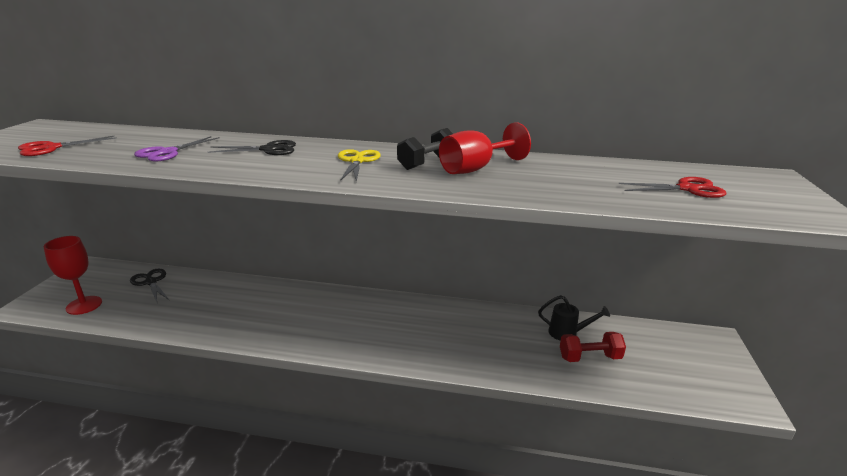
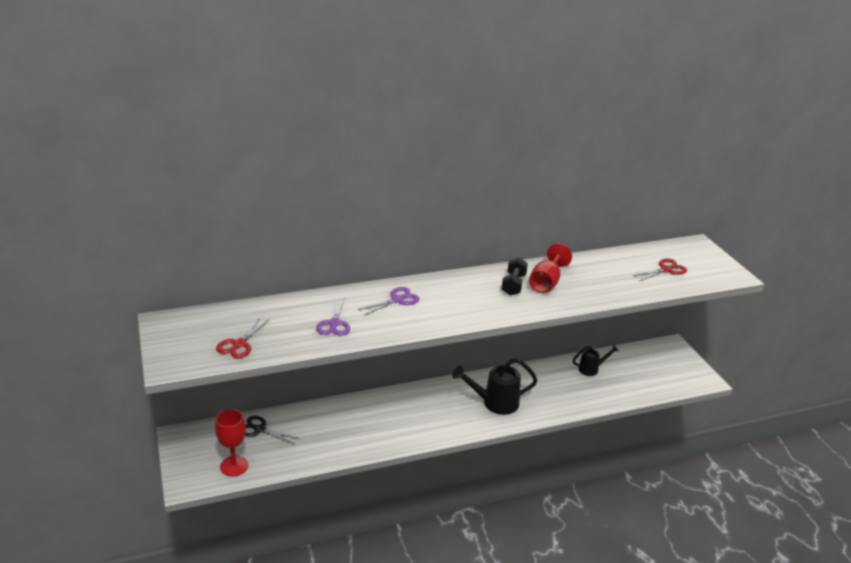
camera: 30 degrees left, 5 degrees up
(269, 149) = (397, 300): black scissors -> purple scissors
(357, 161) = (470, 295): yellow scissors -> none
(405, 332) = (495, 403): none -> black watering can
(589, 357) = (614, 382): red dumbbell -> none

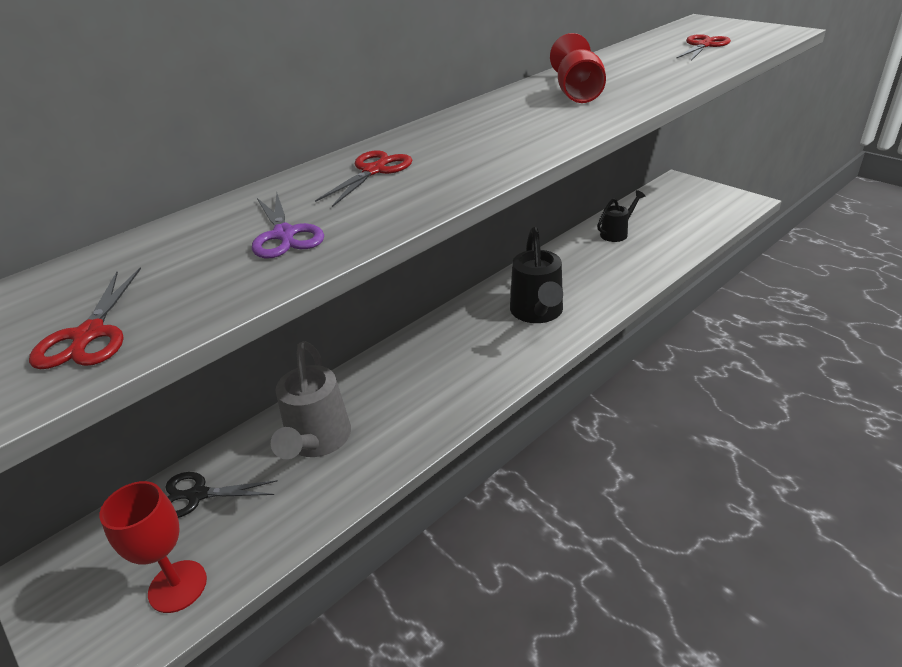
camera: 20 degrees left, 5 degrees up
(328, 426) = (317, 441): none -> grey watering can
(397, 300) = (374, 171): purple scissors -> red scissors
(495, 403) = (537, 313): black watering can -> black watering can turned 60 degrees counterclockwise
(513, 285) = (535, 107): black dumbbell -> none

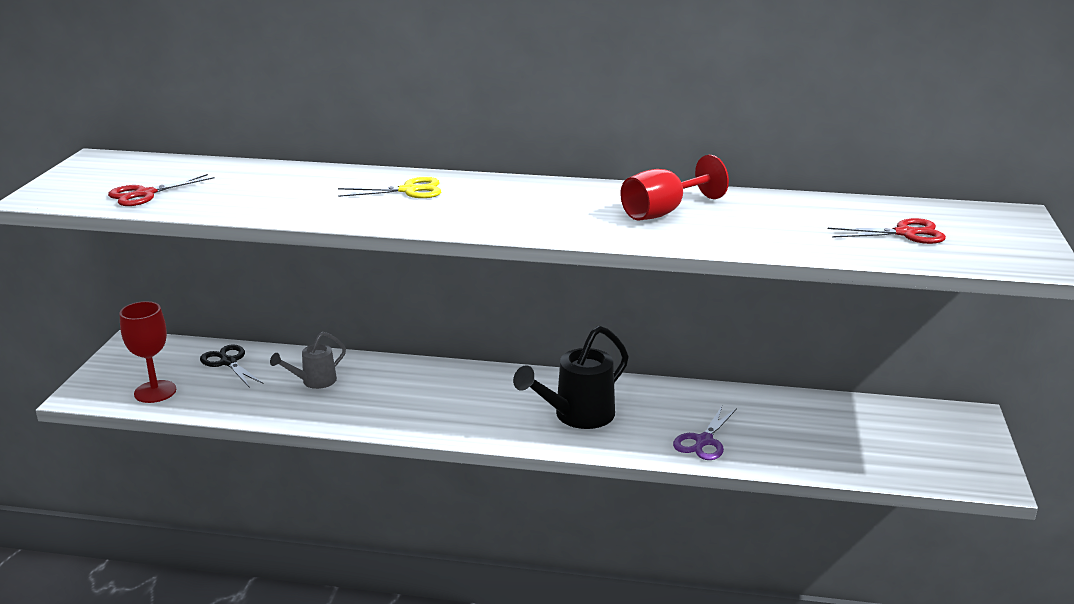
camera: 50 degrees right, 10 degrees down
(284, 235) = (289, 197): purple scissors -> purple scissors (703, 441)
(317, 441) = (314, 381): grey watering can -> grey watering can, size x0.59
(374, 171) = (409, 190): red scissors -> yellow scissors
(616, 233) = (782, 413): black watering can -> none

